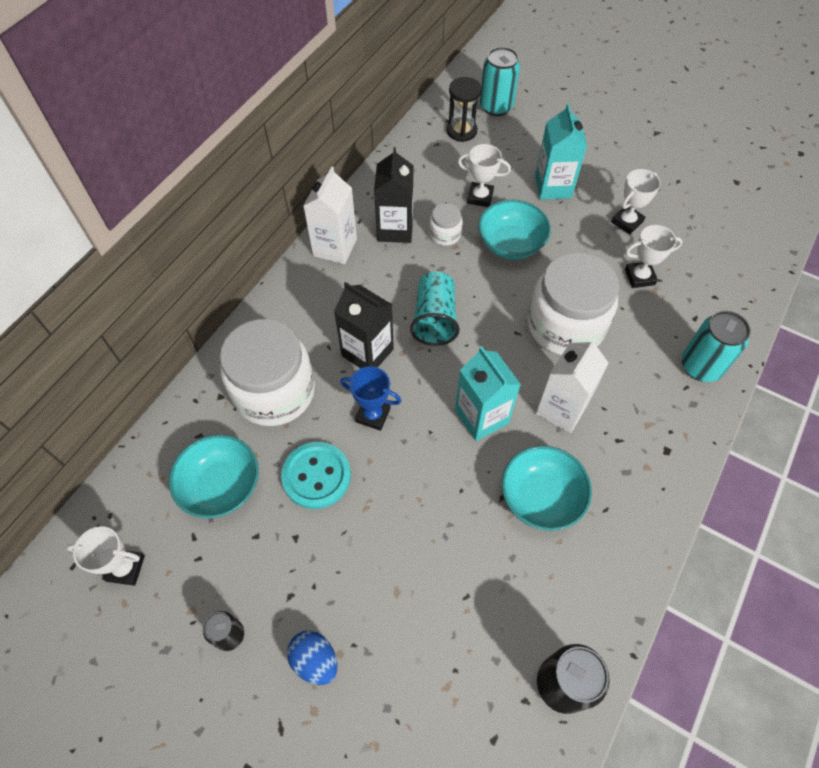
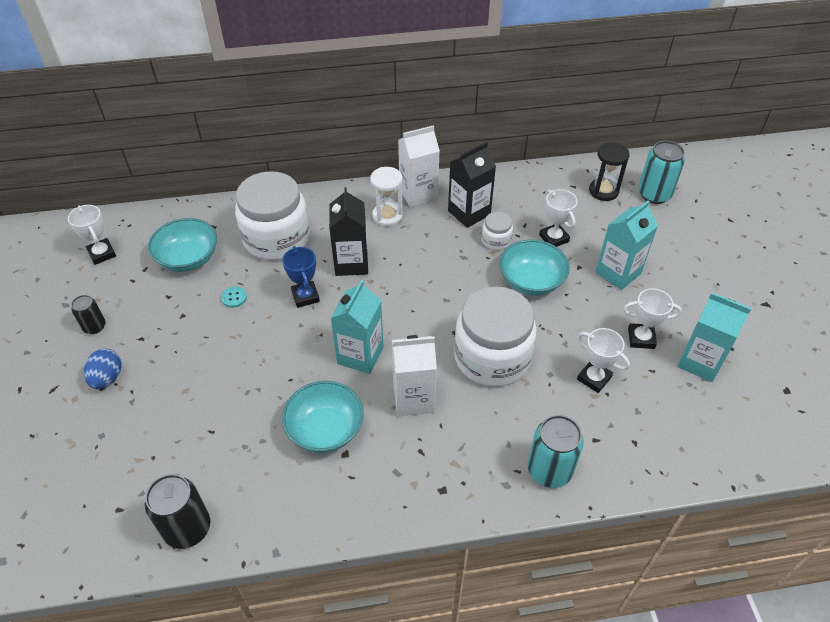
camera: 50 degrees right, 10 degrees down
(316, 476) = (234, 297): turquoise button -> turquoise button, size x0.45
(337, 287) = (387, 216): none -> white hourglass
(434, 319) = (415, 280): turquoise cup -> none
(675, 206) = (699, 362): none -> turquoise carton

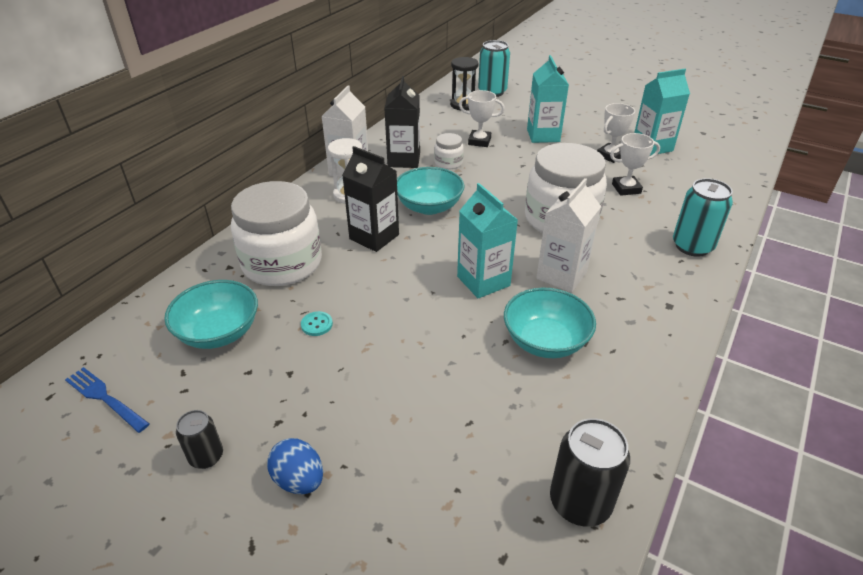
camera: 50 degrees left, 10 degrees down
(102, 254) = (105, 398): white trophy -> blue fork
(305, 296) = (376, 280): blue trophy -> none
(531, 281) = (507, 168): turquoise bowl -> turquoise bowl (429, 206)

